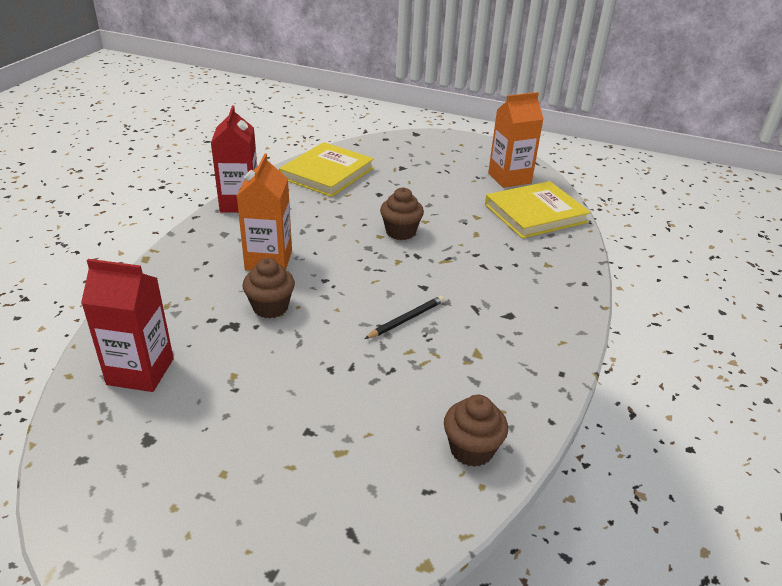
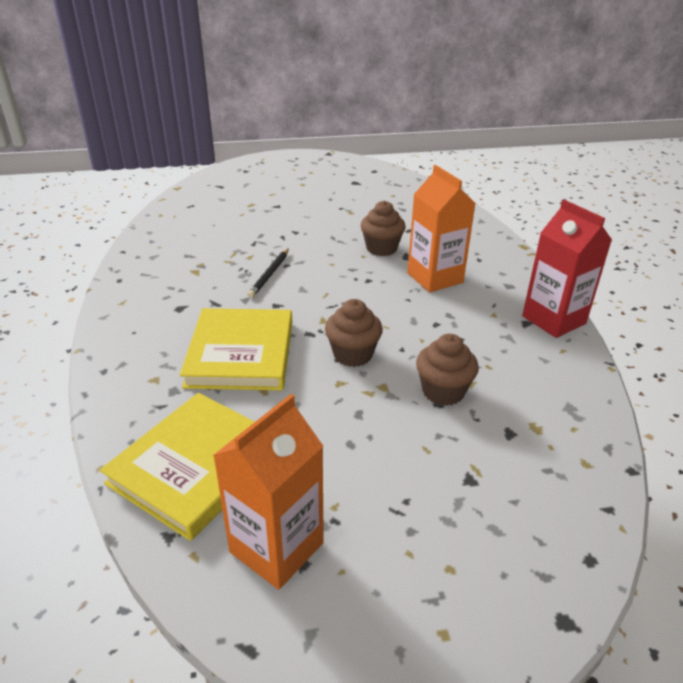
camera: 150 degrees right, 0 degrees up
(140, 371) = (404, 198): red carton -> none
(327, 173) = (545, 410): yellow book -> yellow book (241, 353)
(471, 449) = (173, 225): brown cupcake -> brown cupcake (443, 391)

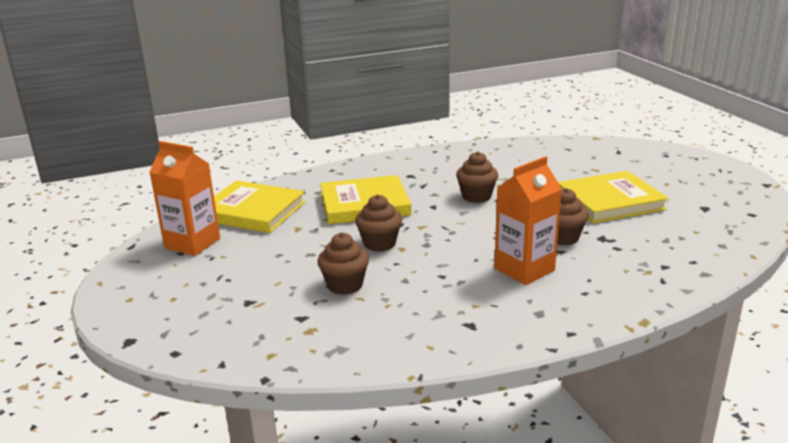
camera: 80 degrees right, 10 degrees down
(269, 275) = (476, 196): black pencil -> brown cupcake
(322, 213) = (610, 201): none -> yellow book
(553, 320) = (484, 342): red carton -> none

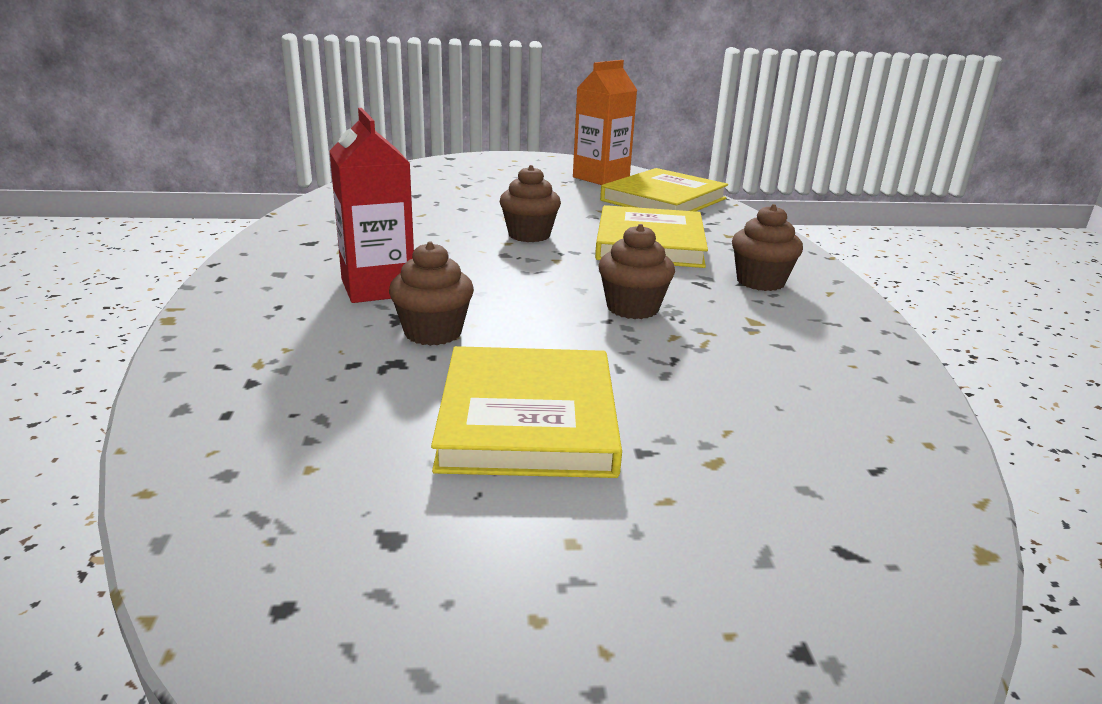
camera: 105 degrees right, 0 degrees up
(345, 285) = (453, 212): brown cupcake -> brown cupcake (760, 282)
(524, 269) = (378, 288): orange carton -> red carton

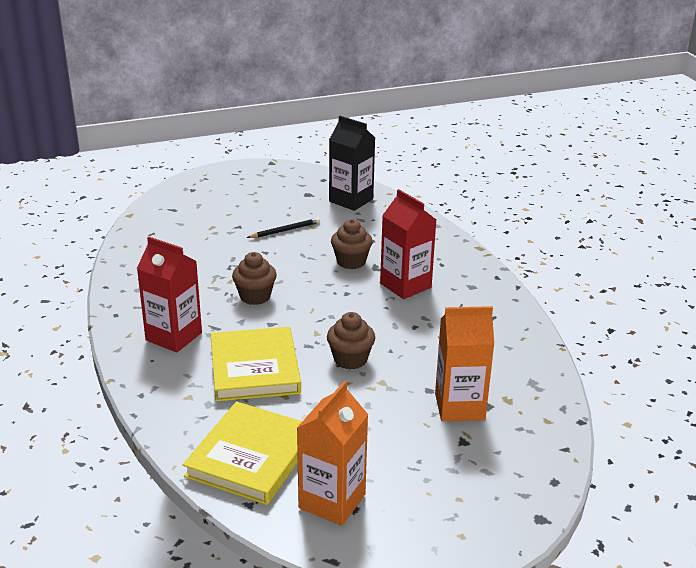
camera: 165 degrees right, 5 degrees up
(284, 485) = (351, 200): none -> black carton
(444, 197) = (459, 406): none -> orange carton
(528, 419) = (285, 230): yellow book -> black pencil
(760, 282) = (174, 336): brown cupcake -> red carton

